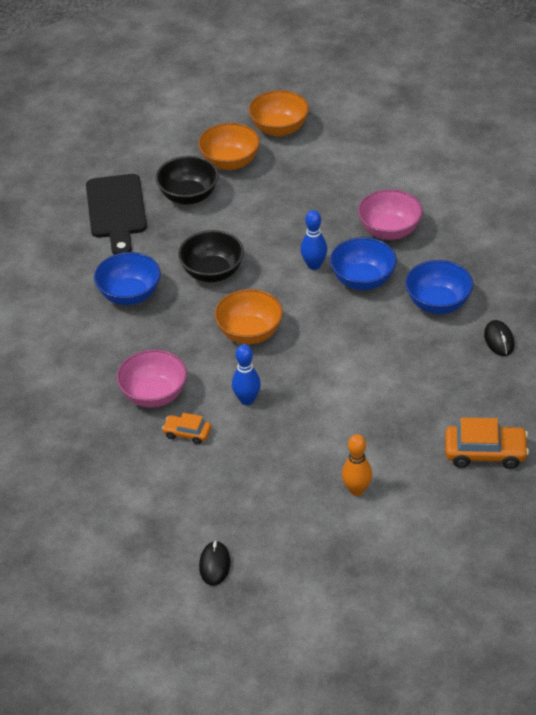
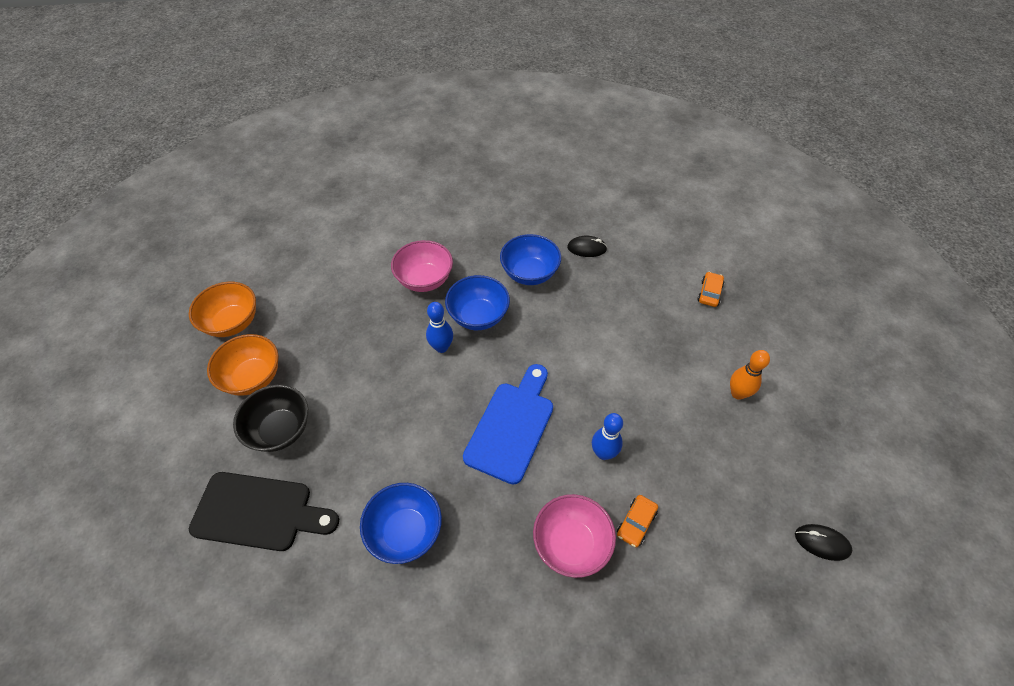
camera: 75 degrees left, 10 degrees up
(212, 272) = (409, 437): black bowl -> none
(249, 333) = (511, 426): orange bowl -> blue cutting board
(485, 453) = (709, 293): orange car -> orange car, size x0.58

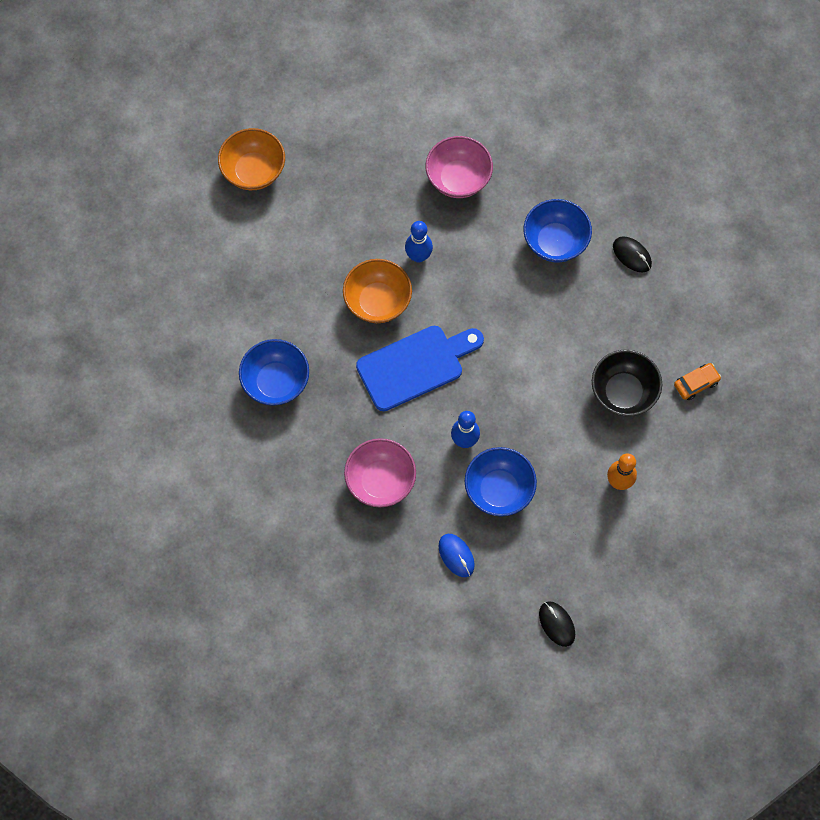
camera: 40 degrees right, 15 degrees up
(233, 322) = (271, 104): orange bowl -> orange bowl (377, 301)
(259, 512) = (189, 289): black cutting board -> none
(280, 430) = (244, 234): black bowl -> black bowl (623, 392)
(478, 316) = (473, 250): blue bowl -> blue bowl (499, 490)
(636, 523) = (438, 505): orange car -> none
(692, 555) = (456, 555): none -> blue mouse

